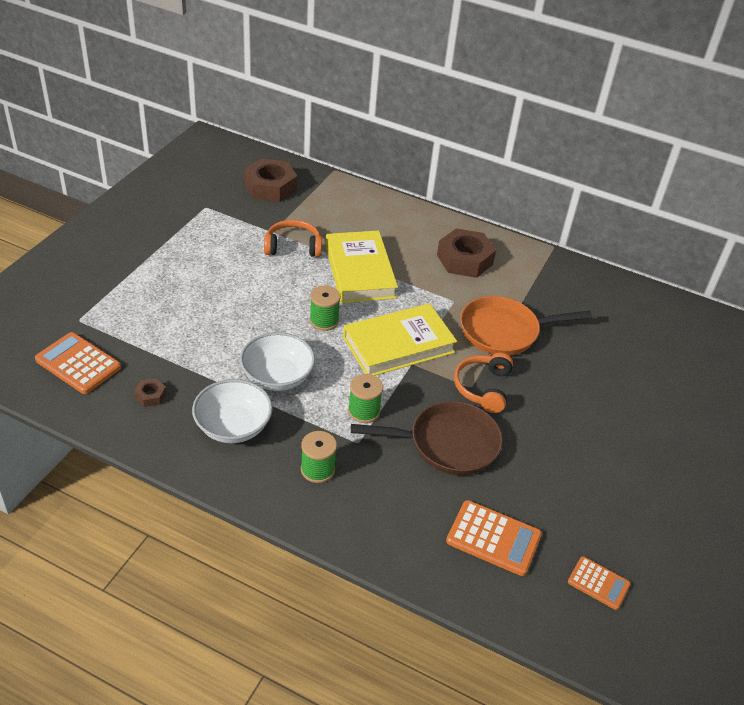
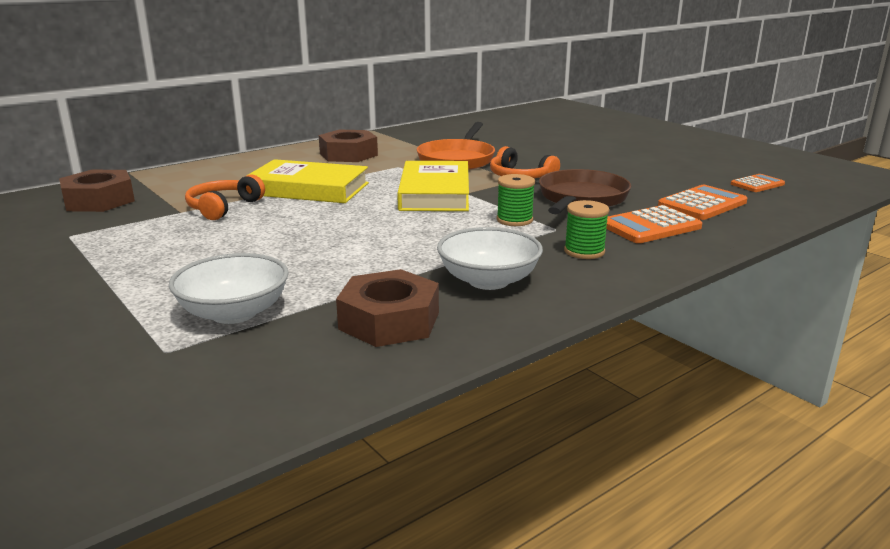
camera: 60 degrees left, 20 degrees down
(78, 363) = (265, 365): orange calculator -> orange calculator (650, 226)
(150, 395) = (389, 321): brown nut -> brown nut, size x2.21
(277, 376) = (427, 247): white bowl -> white bowl (234, 313)
(324, 321) = (363, 214): green spool -> none

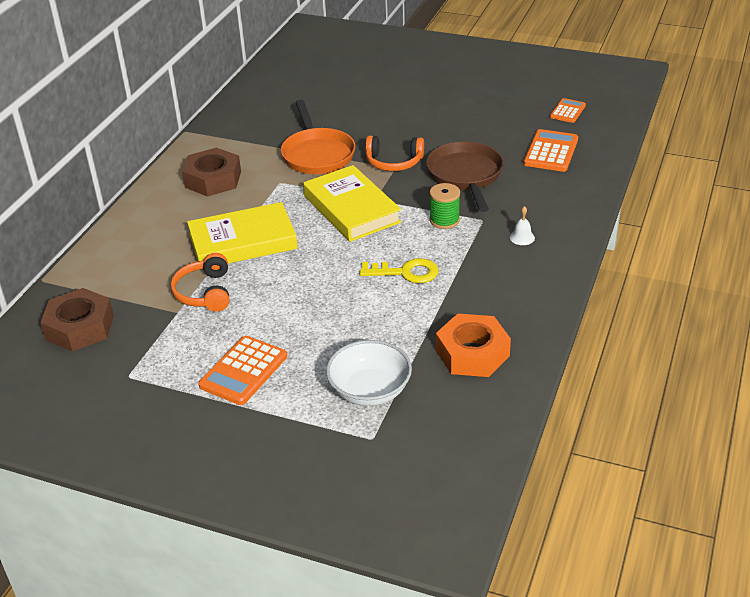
camera: 30 degrees left, 15 degrees up
(389, 321) = (472, 353): brown nut -> orange nut
(418, 242) = (406, 272): none -> yellow key
(488, 280) = (492, 292): white bowl -> none
(584, 251) = (522, 237): green spool -> white bell
(650, 226) = (539, 192): orange calculator -> orange calculator (243, 371)

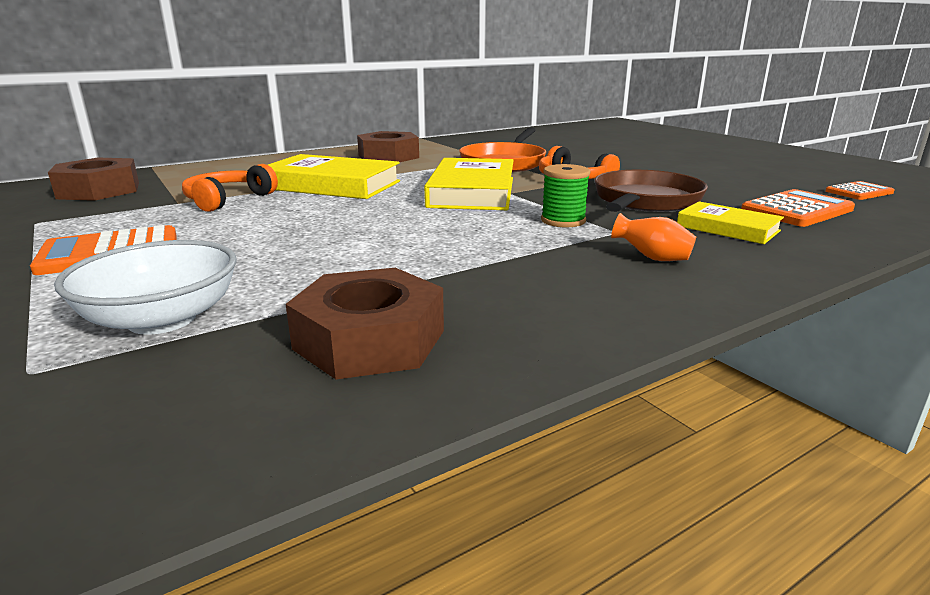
camera: 35 degrees right, 15 degrees down
(406, 272) = (440, 241): yellow key -> none
(472, 353) = (370, 340): orange nut -> brown nut
(522, 237) = (652, 258): white bell -> orange vase
(532, 190) = (727, 228): none -> yellow book

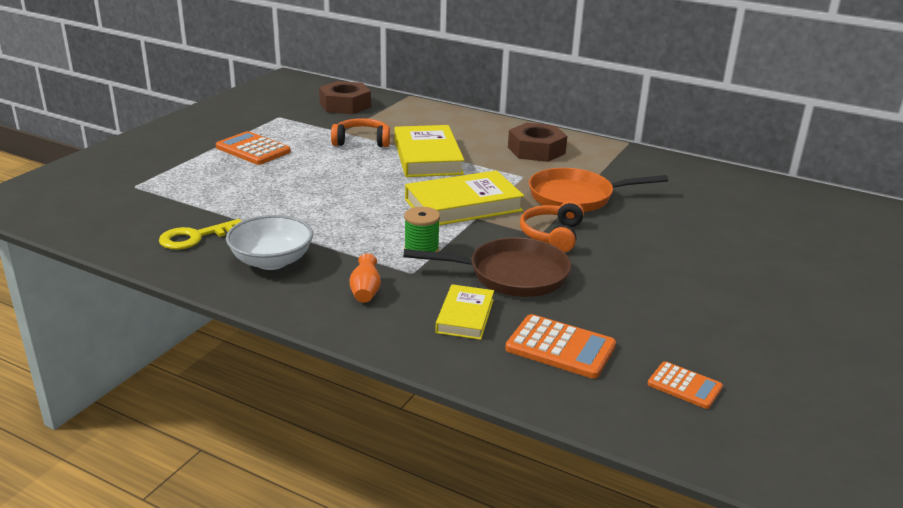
camera: 60 degrees right, 5 degrees up
(162, 319) = (188, 190): white bowl -> white bowl (272, 261)
(370, 340) = (195, 237): brown nut -> yellow key

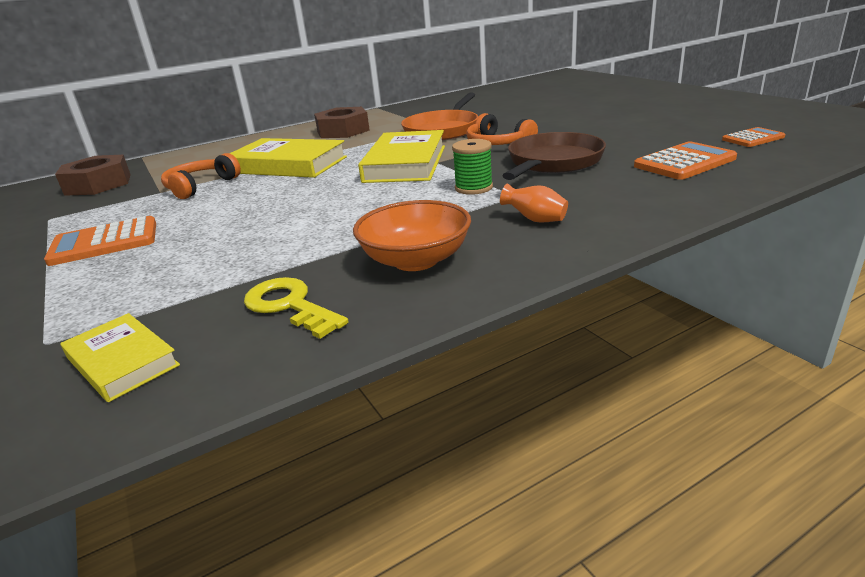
camera: 55 degrees left, 0 degrees up
(195, 237) = (289, 305): yellow key -> yellow key turned 135 degrees clockwise
(272, 261) = (416, 260): white bowl -> orange bowl
(465, 316) = (613, 186): yellow book -> yellow book (122, 361)

